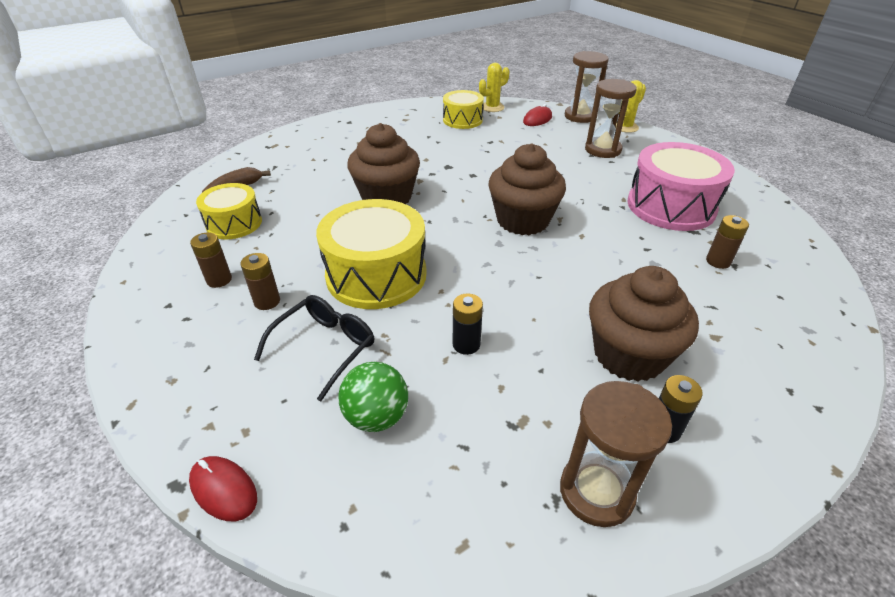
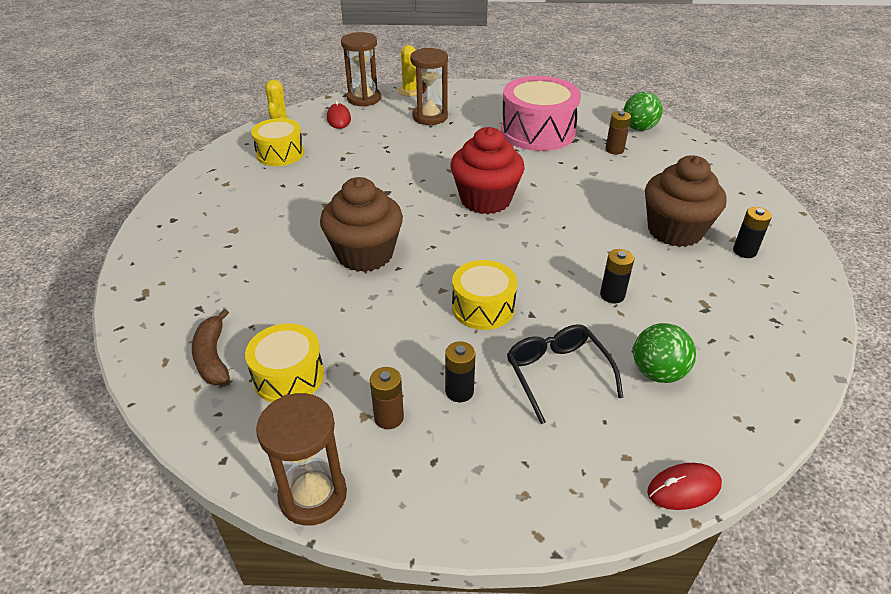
camera: 55 degrees left, 0 degrees up
(267, 301) = (459, 391): brown battery -> black battery
(376, 275) = (483, 307): yellow drum -> yellow drum, size x0.60
(522, 220) = (485, 200): brown cupcake -> red cupcake
(596, 491) = (777, 301): brown hourglass -> brown hourglass (313, 495)
(790, 263) = (639, 128): none -> green ball

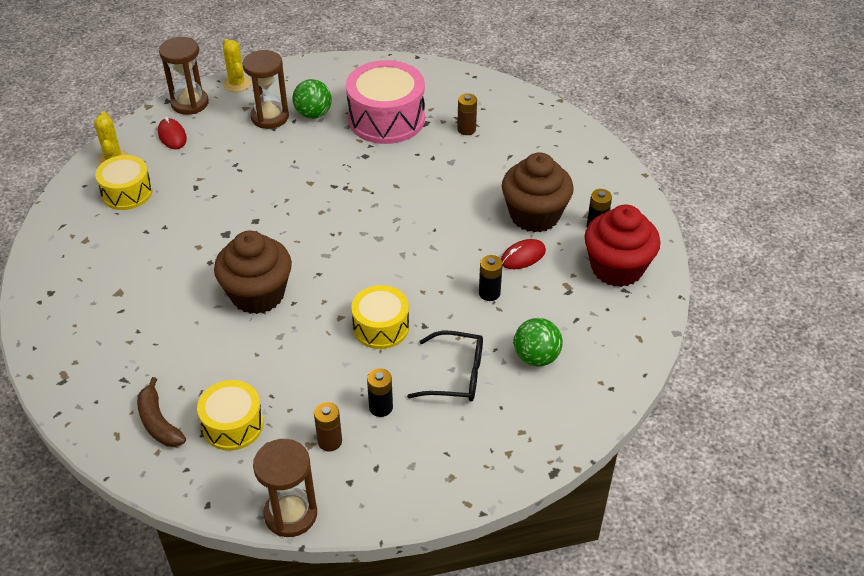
camera: 15 degrees left, 5 degrees up
(485, 200) = (354, 212): red cupcake -> red cupcake (617, 268)
(557, 373) = (456, 375): black glasses -> black glasses turned 135 degrees clockwise
(639, 128) = (486, 97): green ball -> green ball (313, 114)
(683, 488) = (566, 446): red mouse -> red mouse (523, 256)

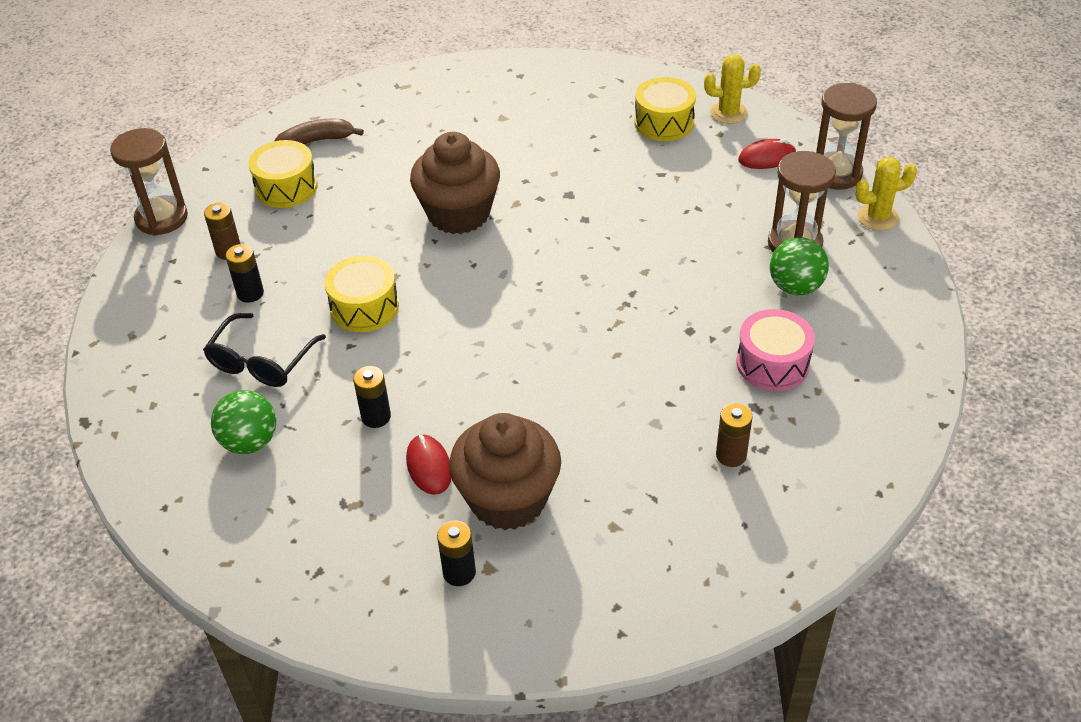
camera: 105 degrees right, 0 degrees up
(386, 119) = (772, 364): pink drum -> pink drum, size x0.60
(617, 268) = (363, 574): red cupcake -> none

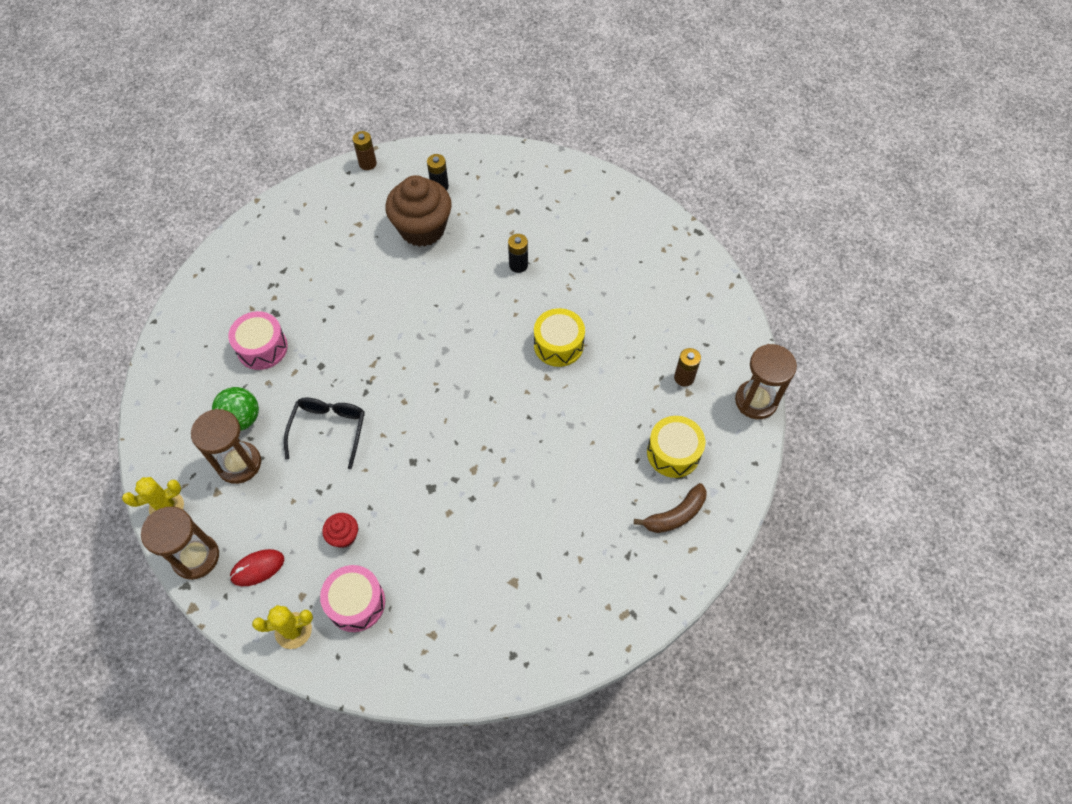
camera: 165 degrees right, 15 degrees up
(250, 293) = (646, 342): black battery -> none
(250, 442) = (589, 236): green ball -> none
(261, 362) = (610, 290): black glasses -> black glasses (329, 429)
(429, 466) = (474, 240): red mouse -> none
(459, 214) = (518, 448): brown cupcake -> none
(664, 122) = (356, 603): yellow drum -> pink drum
(672, 169) = (344, 536): none -> red cupcake
(731, 455) = (291, 277): brown battery -> brown battery (367, 163)

